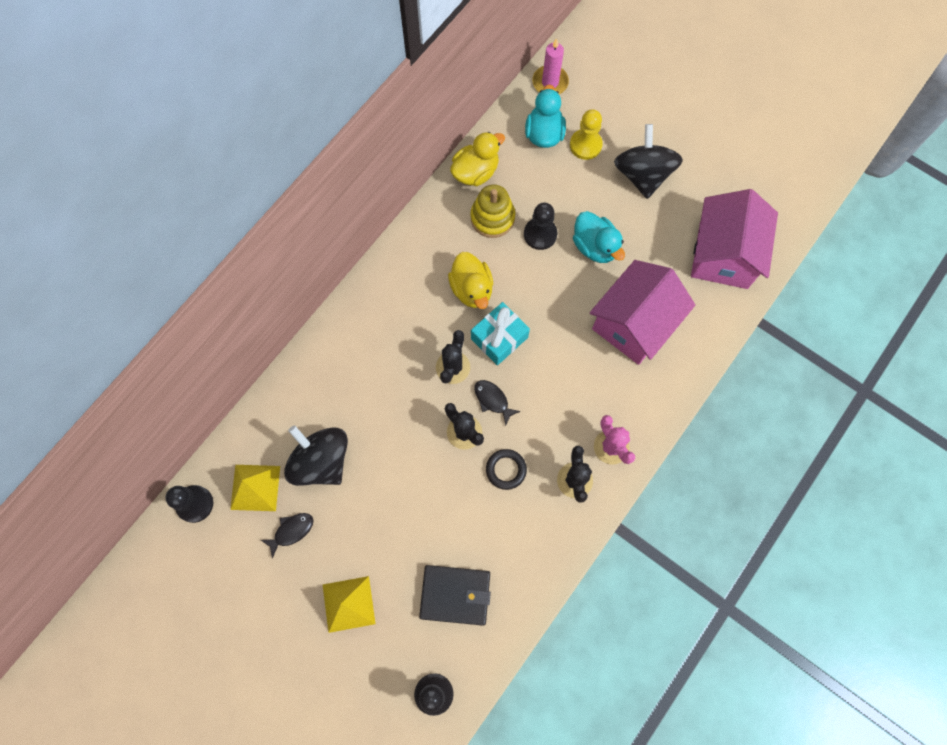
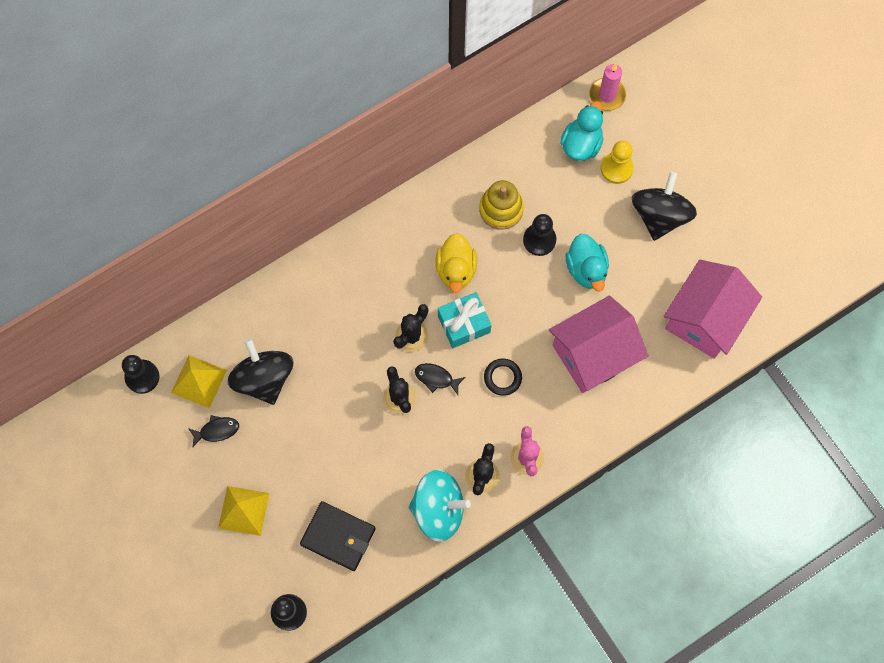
camera: 20 degrees right, 0 degrees up
(475, 172) = (502, 160): yellow duck -> none
(492, 400) = (436, 378): black fish -> black fish turned 45 degrees counterclockwise
(506, 470) = (424, 444): black ring -> black ring (502, 378)
(545, 530) = (438, 509): none -> turquoise spinning top

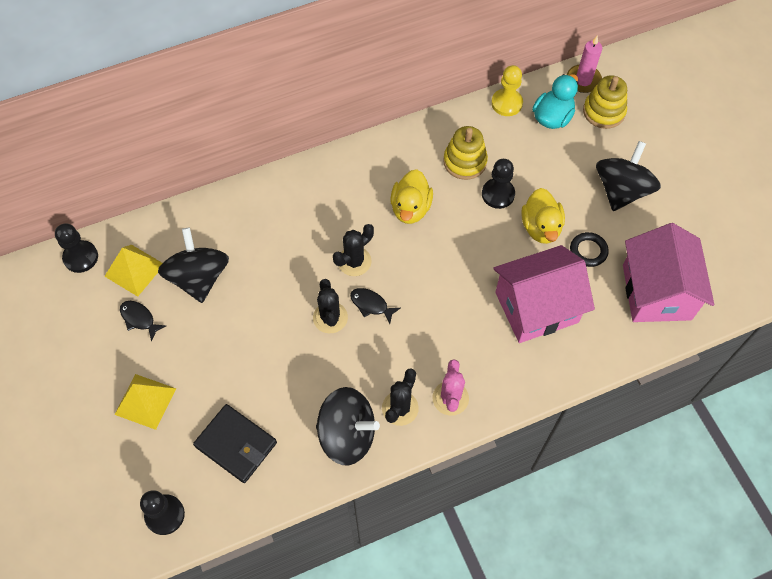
camera: 10 degrees right, 10 degrees down
(217, 430) = (139, 319): black fish -> black fish turned 135 degrees counterclockwise
(438, 509) = (347, 435): turquoise spinning top -> black spinning top
(464, 324) = (409, 258): turquoise gift -> none
(502, 378) = (439, 315): black ring -> black ring (588, 251)
(586, 269) = (541, 227): turquoise duck -> yellow duck
(616, 168) = (584, 143): yellow pawn -> yellow pawn (506, 103)
(632, 129) = (603, 112): none -> yellow stacking toy
(705, 319) = (656, 292): pink house -> pink house turned 45 degrees counterclockwise

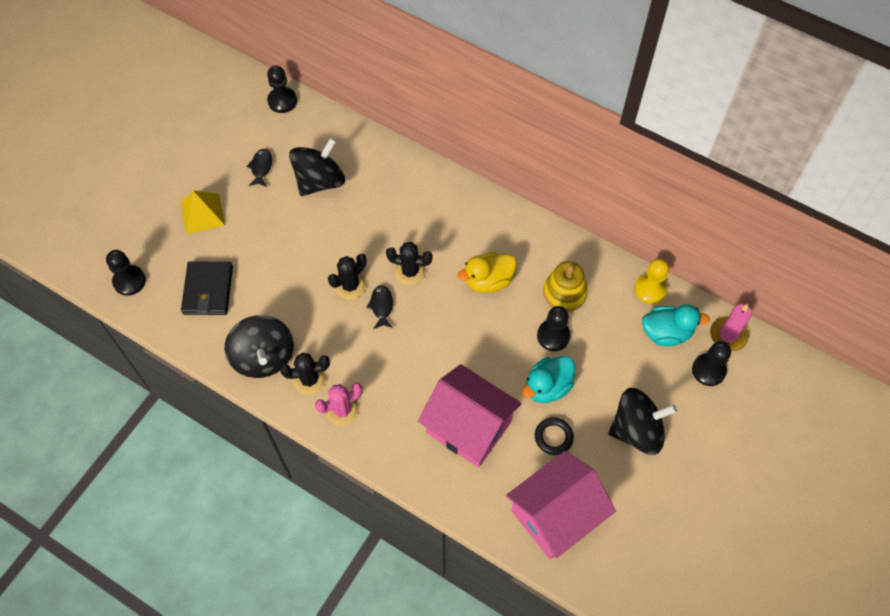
camera: 55 degrees right, 0 degrees up
(134, 270) = (296, 138): yellow pyramid -> none
(541, 227) = (547, 387): yellow duck -> turquoise duck
(603, 112) = (708, 370): yellow stacking toy -> black pawn

